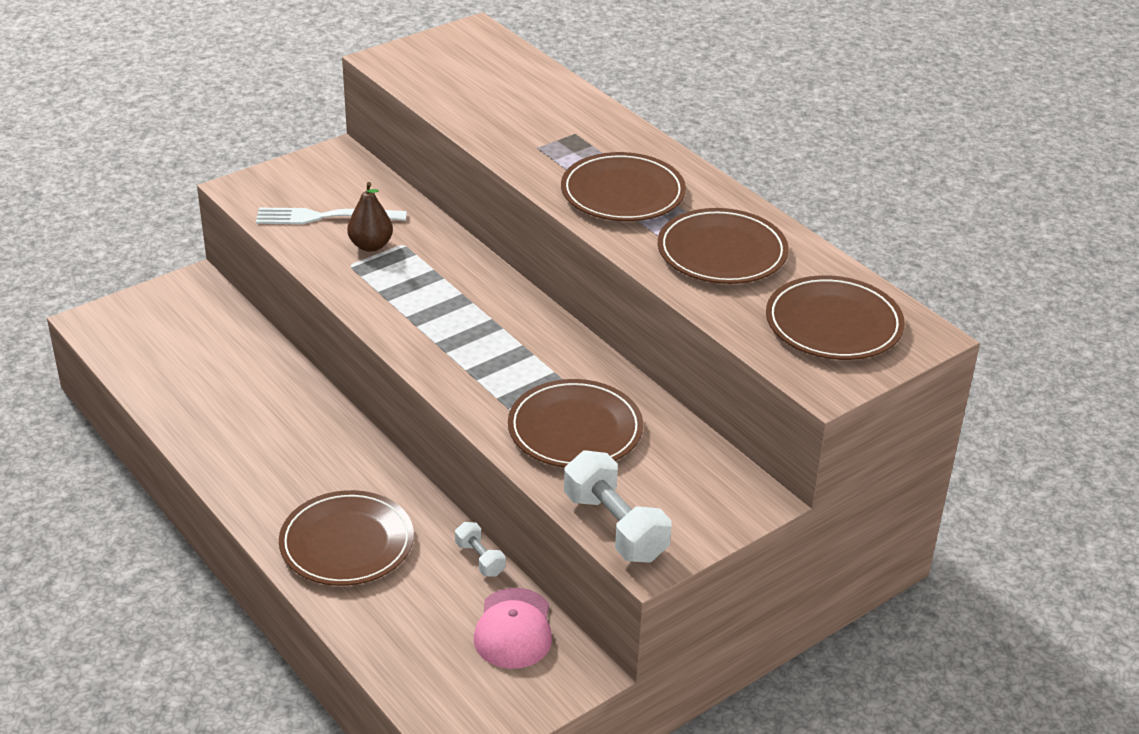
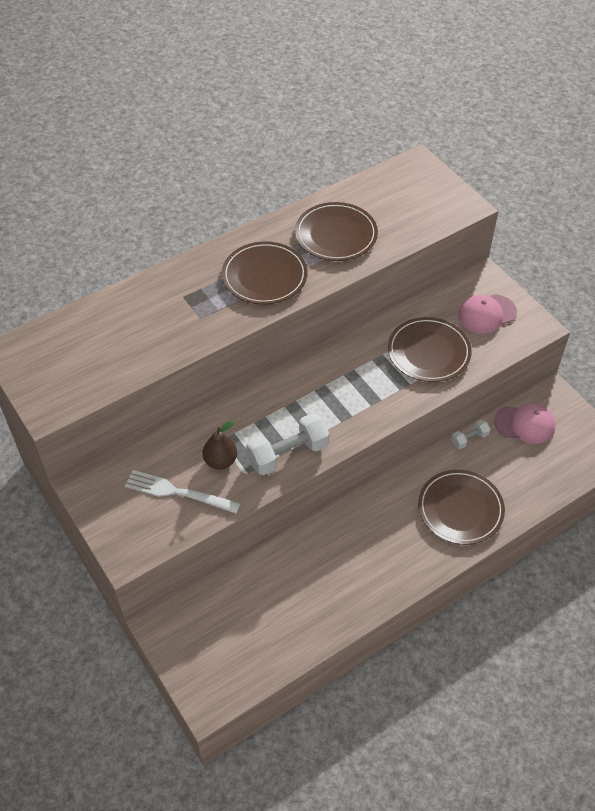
camera: 85 degrees left, 15 degrees up
(325, 217) = (178, 492): white fork -> white fork turned 105 degrees clockwise
(615, 527) = (513, 339): white dumbbell -> white dumbbell (288, 454)
(668, 498) = (487, 314): none -> pink cap
(833, 324) = (409, 196): brown plate -> none

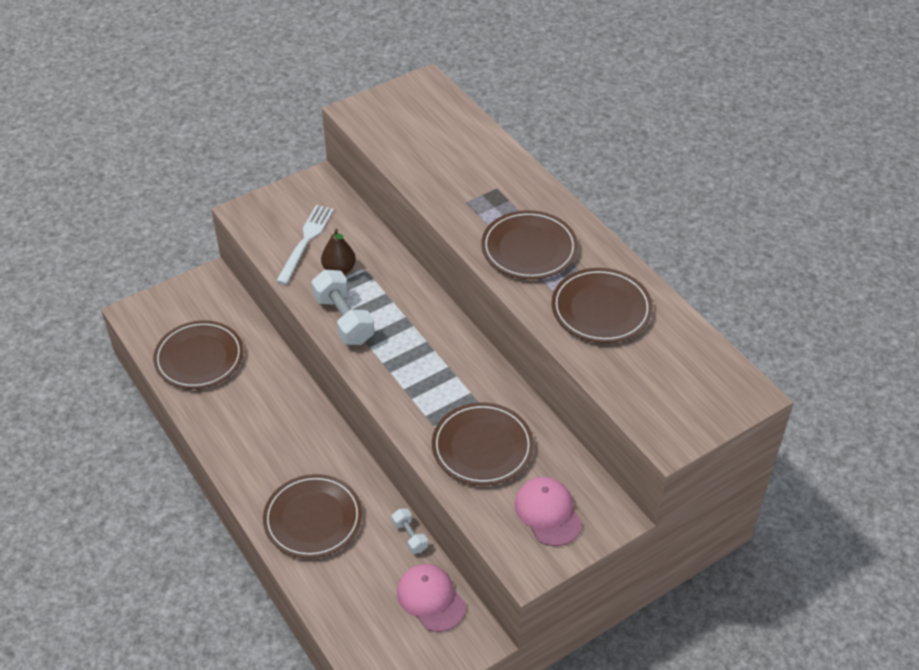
camera: 90 degrees right, 5 degrees down
(275, 625) = (199, 358): none -> brown plate
(524, 424) = (431, 599): pink cap -> pink cap turned 135 degrees clockwise

